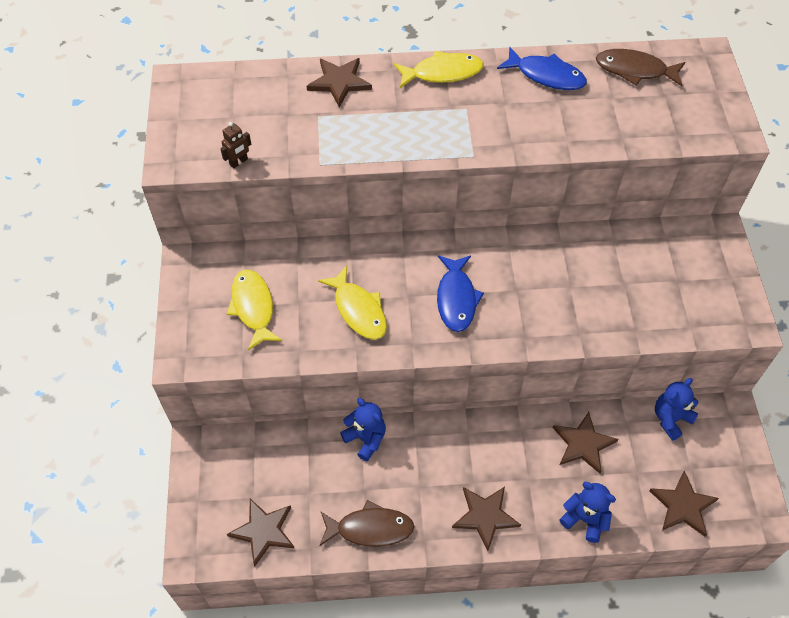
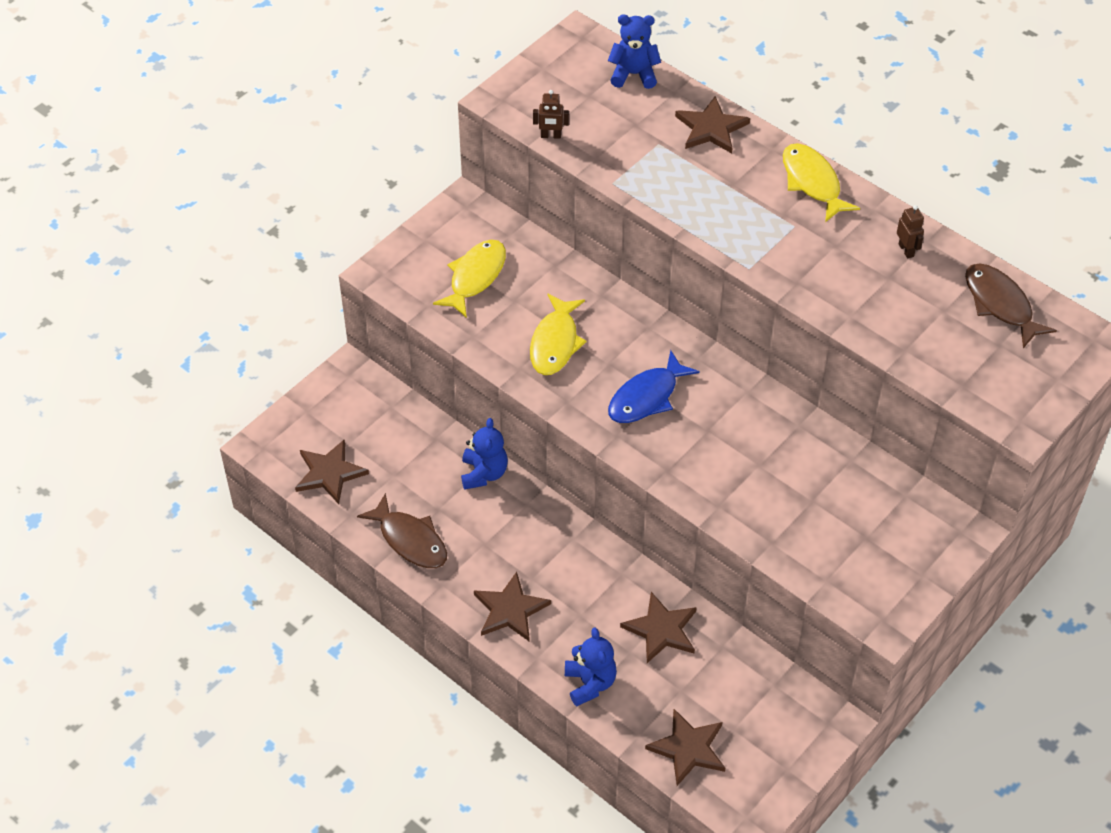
camera: 45 degrees right, 5 degrees down
(442, 73) = (812, 182): yellow fish -> yellow fish turned 150 degrees counterclockwise
(546, 76) = (906, 250): blue fish -> brown robot
(670, 419) = (767, 678): blue teddy bear -> blue teddy bear (633, 74)

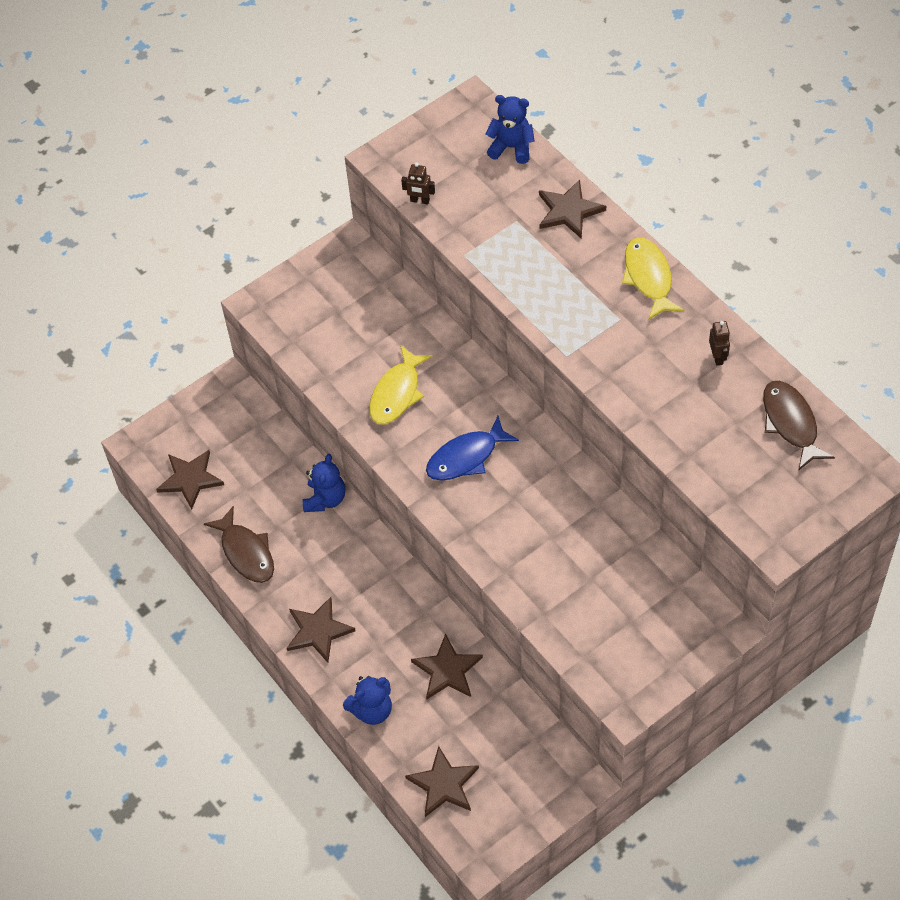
camera: 15 degrees right, 5 degrees up
(475, 277) = (341, 319): yellow fish -> none
(590, 683) = (372, 710): blue teddy bear -> blue teddy bear turned 60 degrees clockwise

